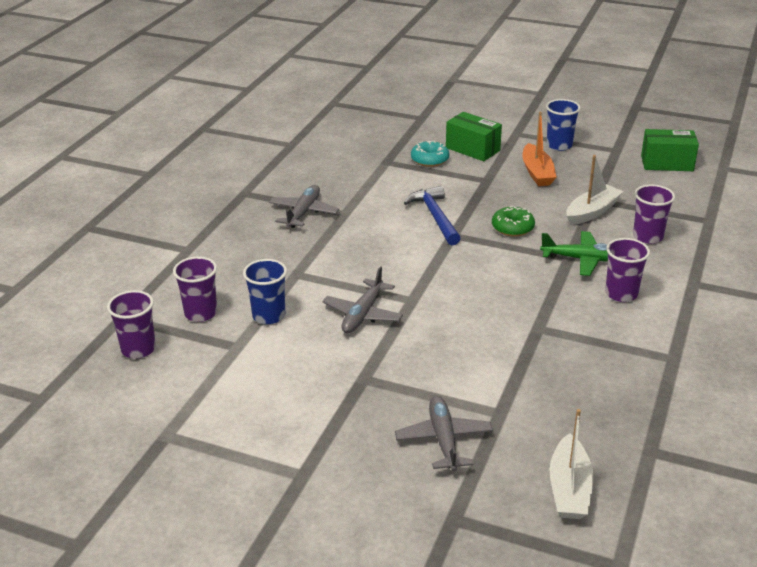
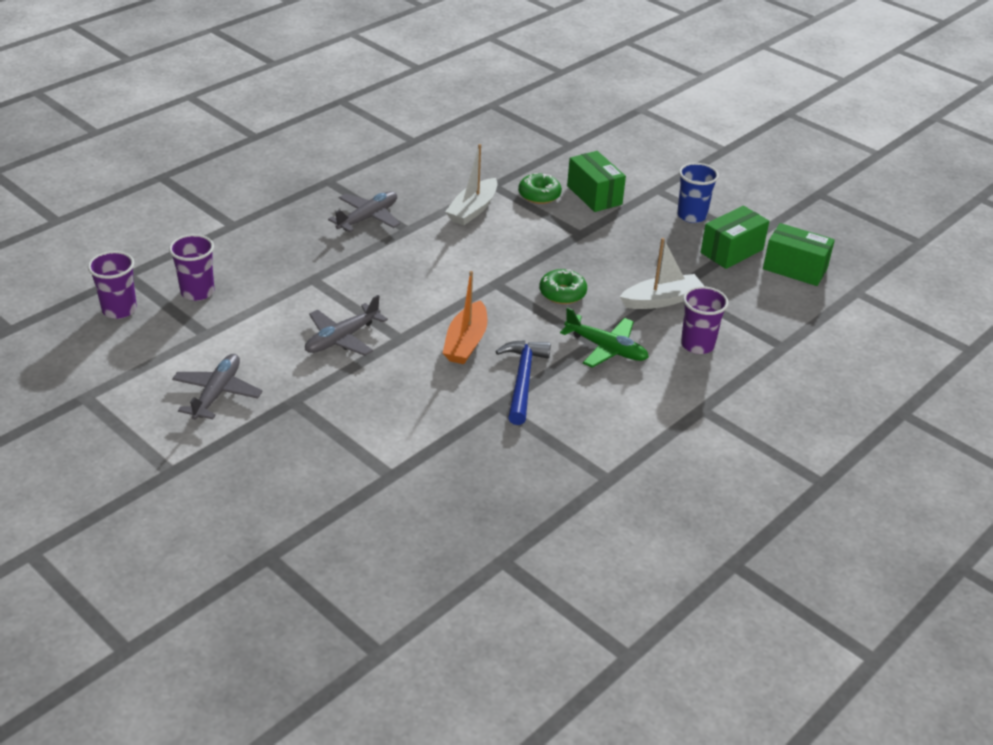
camera: 20 degrees right, 5 degrees up
(269, 316) = (255, 313): blue cup -> none
(429, 160) = (539, 195): turquoise donut -> green donut
(435, 217) = (493, 259): blue hammer -> blue hammer (523, 380)
(443, 439) = (318, 482): grey plane -> grey plane (217, 393)
(537, 173) = (640, 240): orange boat -> orange boat (466, 342)
(569, 488) = (394, 568): white boat -> white boat (473, 210)
(611, 163) = (732, 251): none -> green box
(621, 294) = (614, 397): purple cup -> none

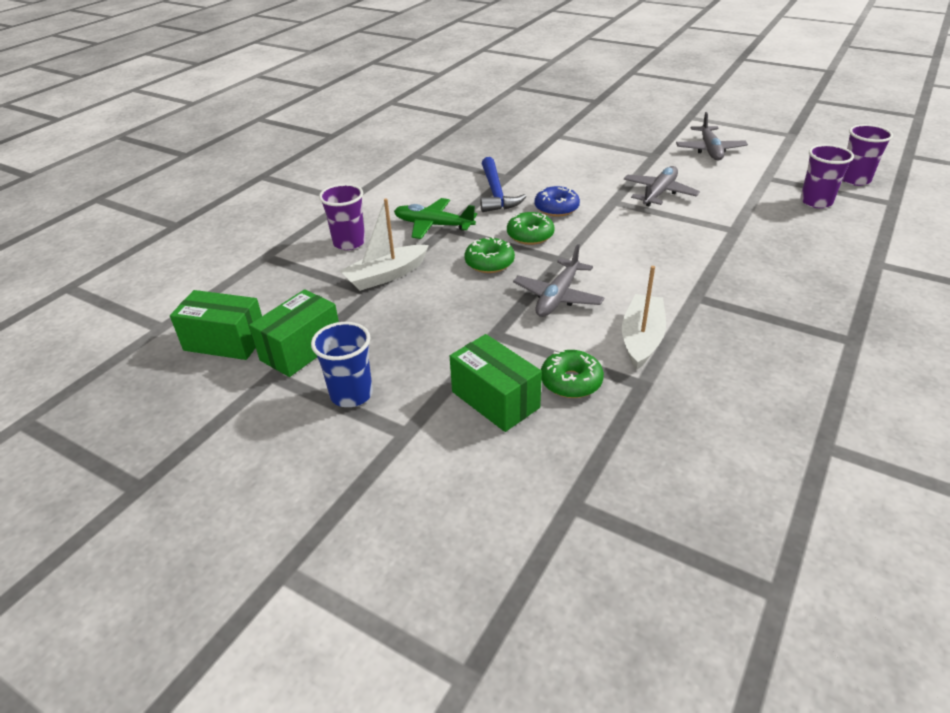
camera: 170 degrees right, 0 degrees up
(368, 218) = (751, 301): grey plane -> grey plane (558, 297)
(466, 342) = (556, 208): orange boat -> blue donut
(511, 314) = (530, 235): none -> green donut

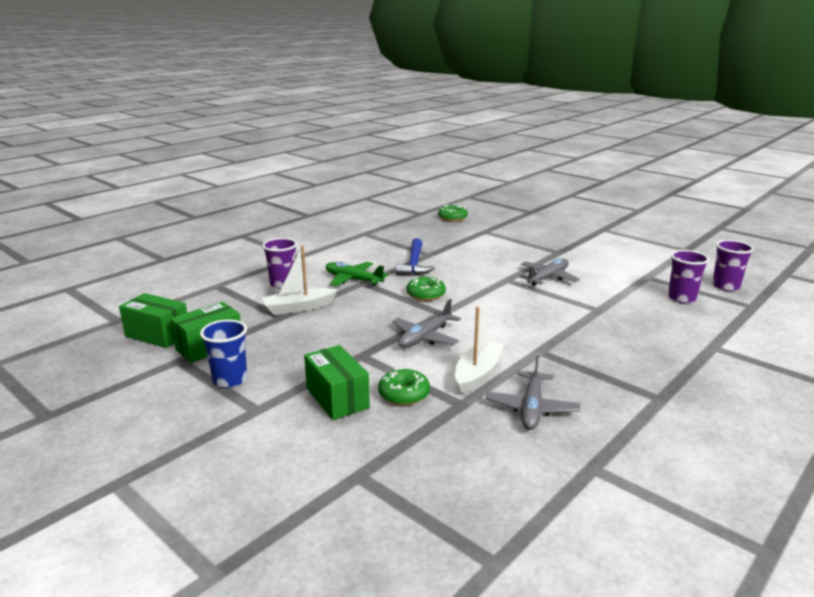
camera: 10 degrees right, 15 degrees down
(489, 263) = (383, 309): green donut -> green donut (452, 218)
(556, 208) = (457, 279): blue donut -> none
(710, 150) = (608, 253): grey plane -> grey plane (531, 408)

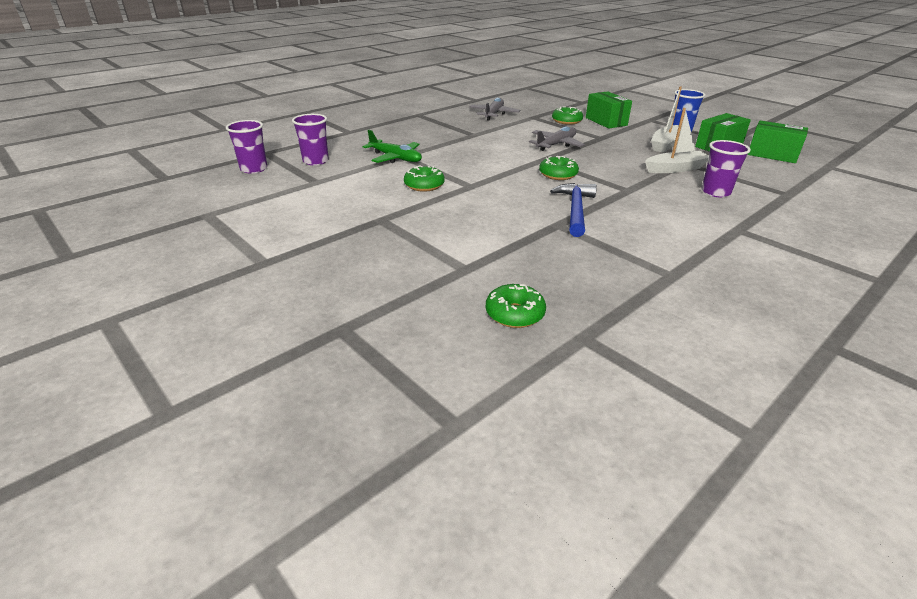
camera: 175 degrees left, 10 degrees up
(353, 280) = (640, 193): green plane -> green plane (395, 158)
(477, 373) = (520, 127): white boat -> white boat (665, 145)
(548, 278) = (424, 185): grey plane -> green donut

